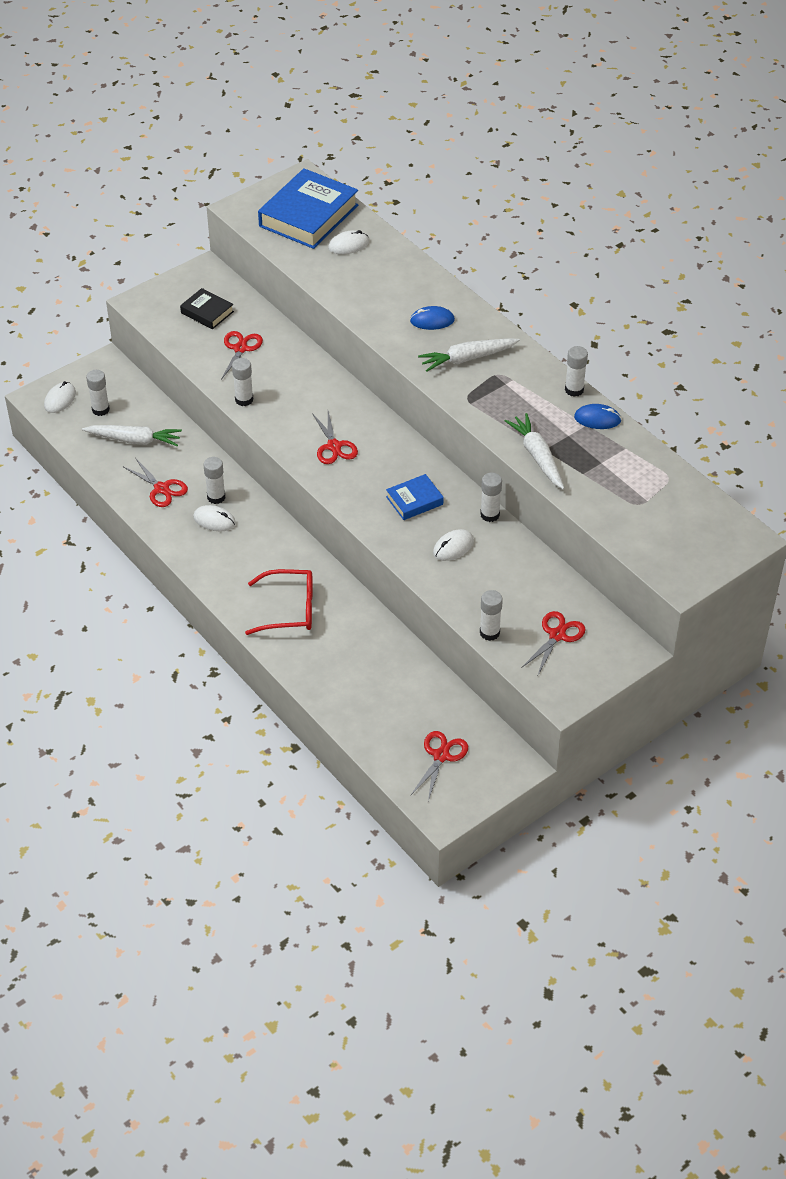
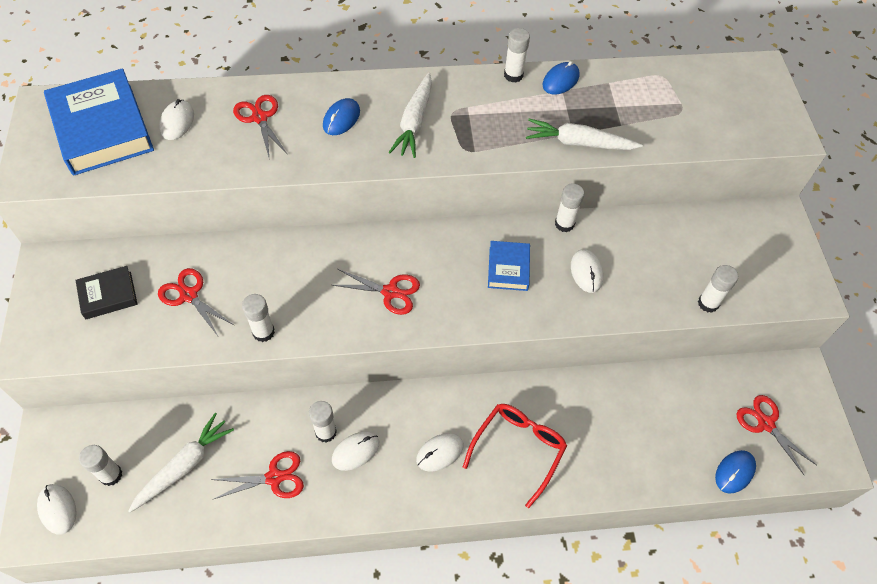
camera: 60 degrees left, 10 degrees up
(250, 566) = (439, 453): none -> white mouse
(377, 750) = (734, 472): none -> blue mouse
(557, 635) = (737, 257): red scissors -> red scissors (259, 117)

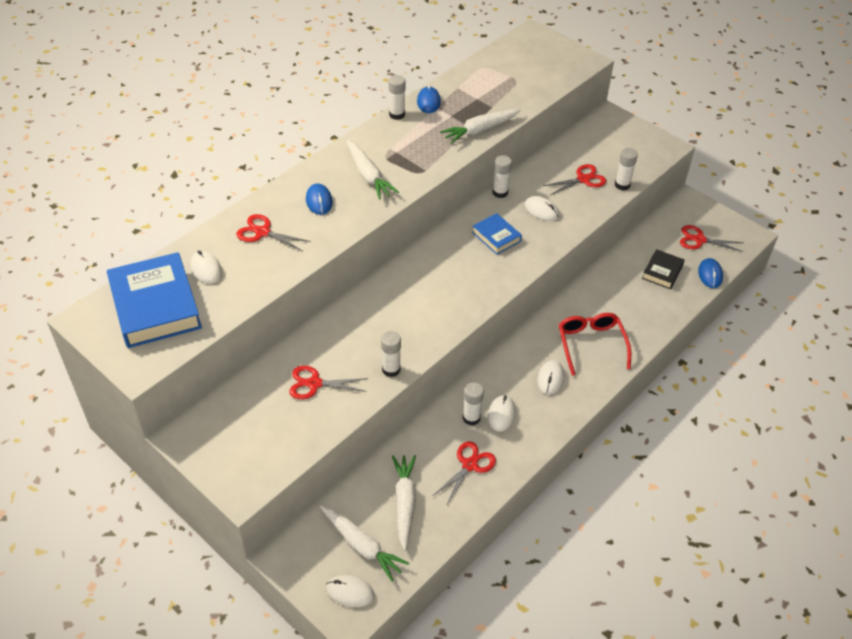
camera: 40 degrees left, 10 degrees down
(102, 129) = (155, 306): blue book -> blue book turned 45 degrees clockwise
(108, 295) = (257, 422): black book -> black book (662, 272)
(111, 475) = (362, 545): white glue stick -> white carrot
(390, 292) = (442, 295): red scissors -> red scissors (583, 179)

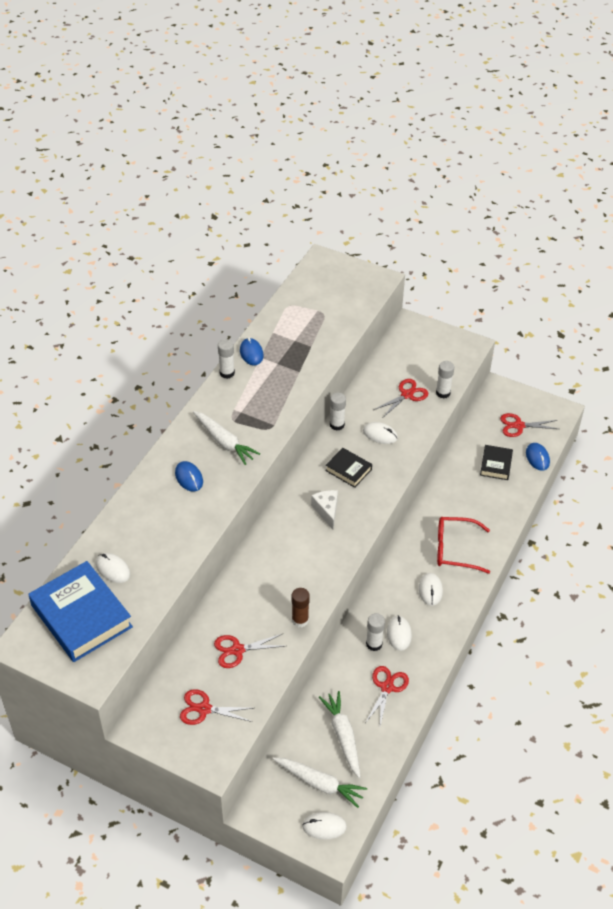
camera: 15 degrees left, 0 degrees up
(262, 232) = (149, 521): red scissors -> red scissors (204, 709)
(391, 369) = (300, 620): white glue stick -> brown glue stick
(459, 270) = (326, 511): none -> white cheese
(480, 130) = (308, 373): white carrot -> none
(496, 237) = (348, 470): blue book -> black book
(591, 344) = (455, 549): red glasses -> red glasses turned 60 degrees counterclockwise

